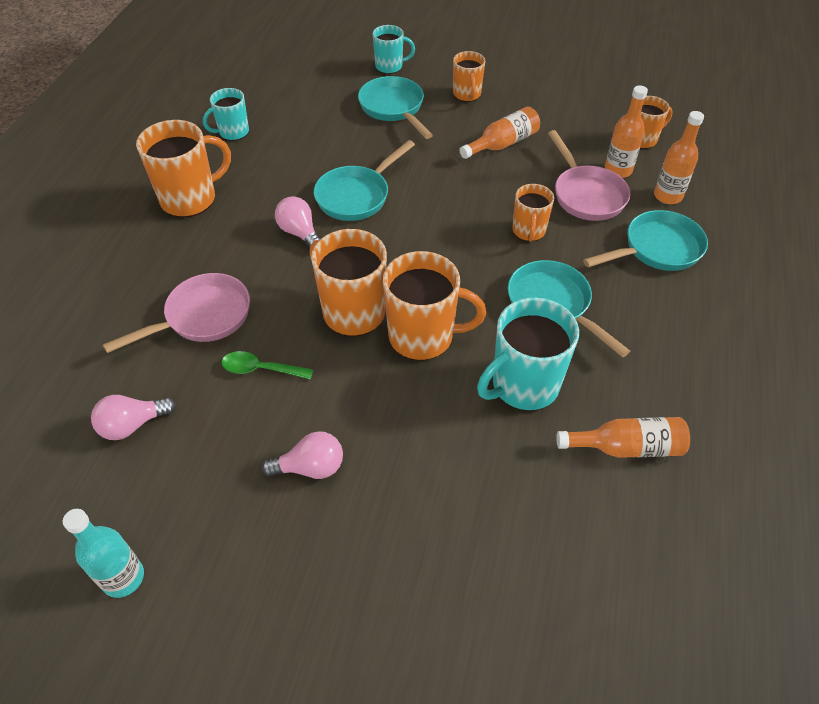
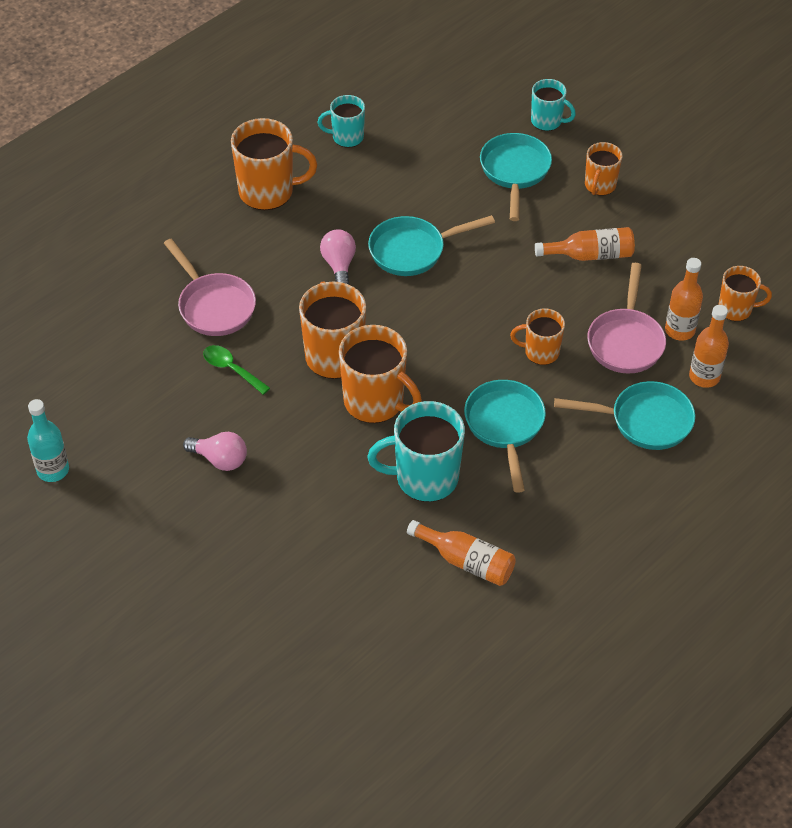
camera: 30 degrees right, 0 degrees up
(132, 425) = (115, 368): pink light bulb -> none
(202, 317) = (214, 306): pink pan -> pink pan turned 60 degrees clockwise
(528, 231) = (540, 352): orange mug -> orange mug turned 60 degrees clockwise

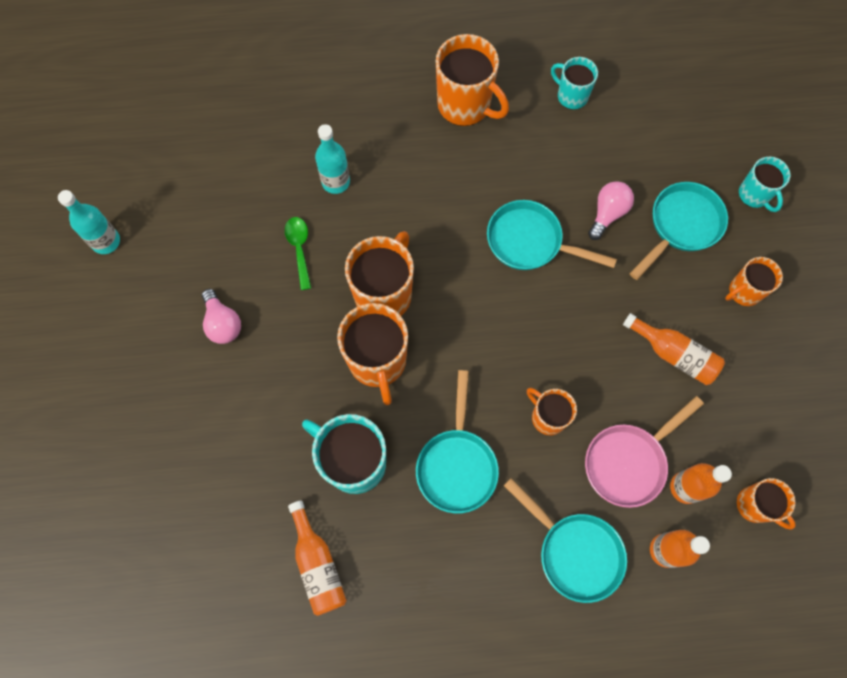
camera: 40 degrees right, 20 degrees up
(214, 306) = (336, 182): pink pan -> turquoise bottle
(339, 265) = (460, 213): pink light bulb -> pink light bulb (608, 213)
(505, 426) = (457, 464): turquoise pan -> turquoise pan turned 150 degrees clockwise

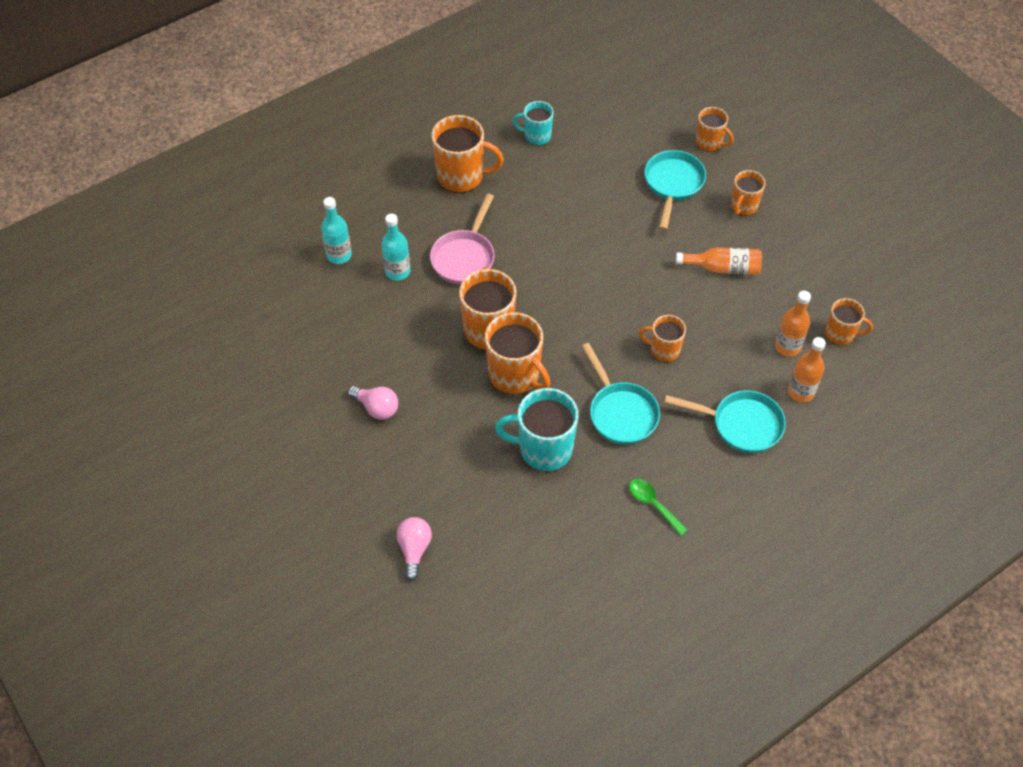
camera: 30 degrees left, 15 degrees down
(106, 241) = (239, 397): turquoise bottle -> turquoise bottle (339, 255)
(299, 249) = (401, 329): green spoon -> green spoon (653, 504)
(318, 564) = (564, 529): orange bottle -> none
(530, 242) = (572, 244): turquoise pan -> none
(608, 213) = (616, 200): pink light bulb -> pink light bulb (414, 549)
(629, 462) = (739, 350): pink pan -> pink pan (465, 257)
(754, 195) = (709, 143): turquoise mug -> orange mug

